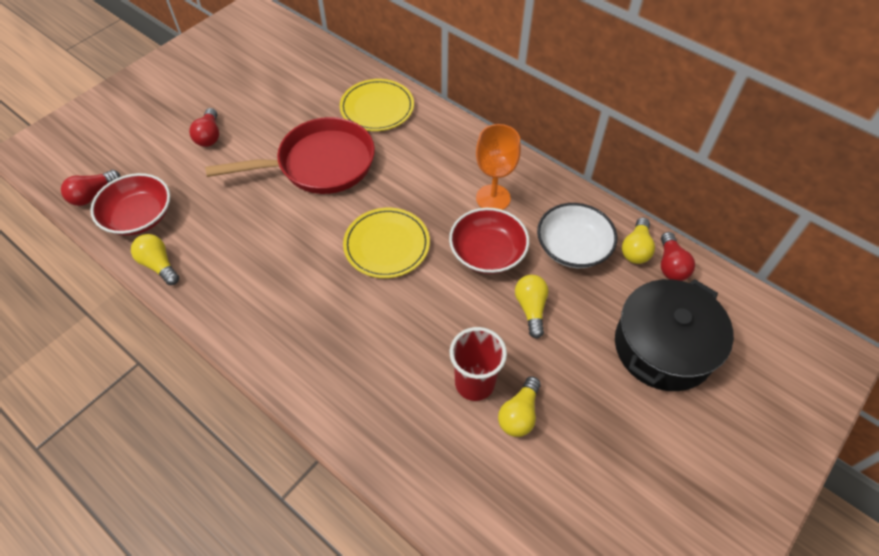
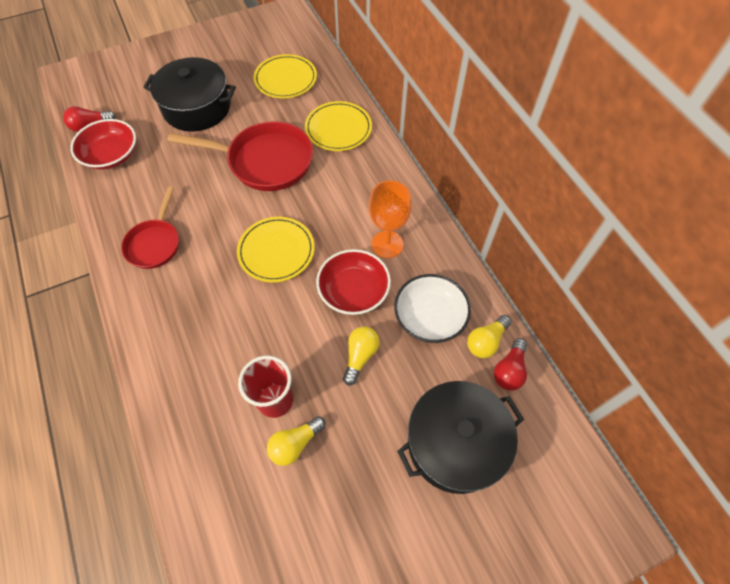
camera: 25 degrees right, 5 degrees up
(159, 265) = (103, 199): yellow light bulb -> none
(209, 136) = (197, 107): red light bulb -> black pot
(249, 286) = (155, 243): none -> red pan
(291, 77) = (285, 79): none -> yellow plate

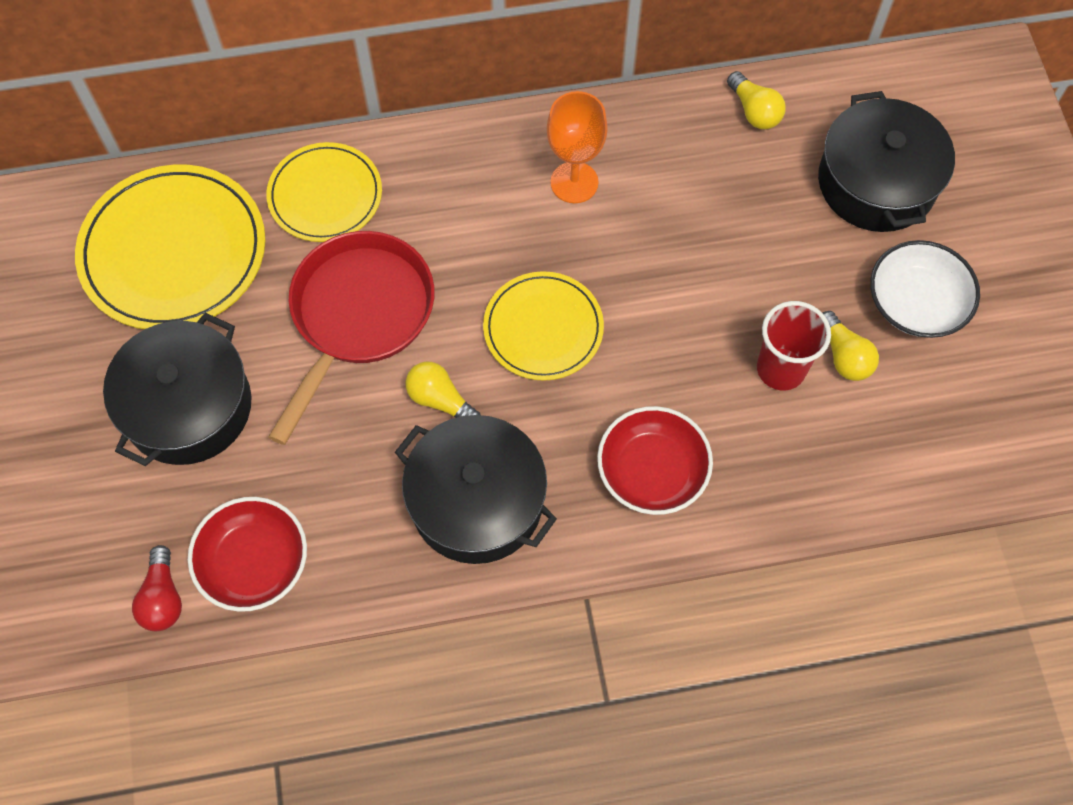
camera: 75 degrees left, 5 degrees up
(155, 243) = (476, 501): red pan -> black pot
(285, 79) = (173, 251): yellow plate -> yellow plate, size x1.60
(353, 291) = (640, 242): red bowl -> red bowl (652, 471)
(360, 356) = (741, 256): yellow light bulb -> yellow light bulb (440, 400)
(430, 316) = (703, 162): white bowl -> white bowl (916, 302)
(509, 370) = (798, 99): red light bulb -> none

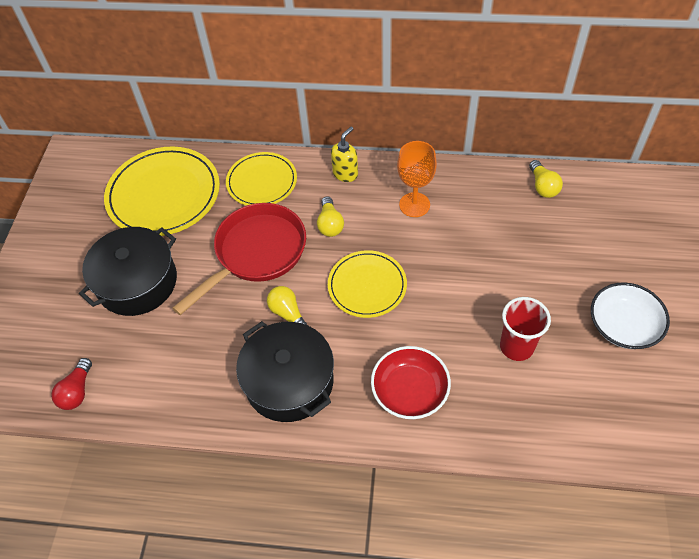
camera: 20 degrees right, 10 degrees down
(254, 562) = (139, 384): red bowl -> none
(453, 153) = (345, 173): none -> yellow soap dispenser
(844, 356) = (563, 348): yellow light bulb -> yellow light bulb (330, 224)
(876, 182) = (614, 244): black pot -> none

